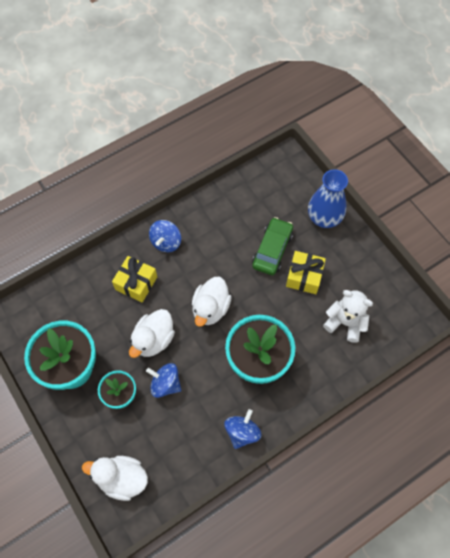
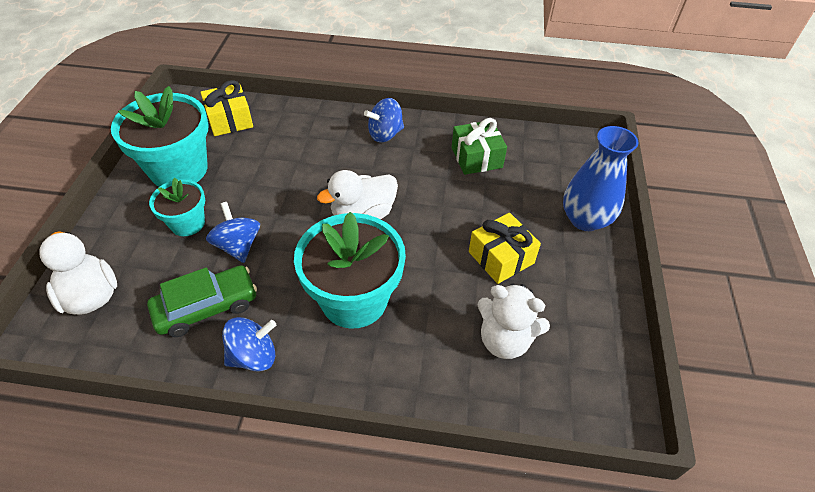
camera: 40 degrees right, 15 degrees down
(136, 283) = (318, 147): yellow gift -> yellow gift (230, 120)
(153, 340) = (276, 201): white duck -> none
(234, 218) = (476, 157): none -> green gift
(272, 250) = (489, 209): green car -> green car (207, 307)
(345, 322) = (505, 340): white teddy bear -> white teddy bear turned 135 degrees clockwise

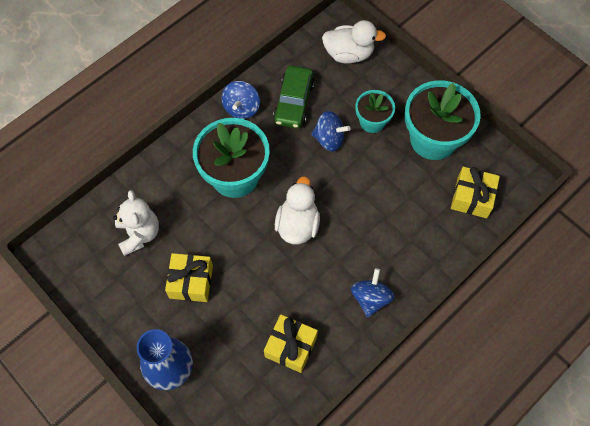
camera: 130 degrees right, 15 degrees up
(476, 157) = (290, 347): green gift -> yellow gift
(505, 340) = (139, 234): white teddy bear -> white teddy bear turned 105 degrees clockwise

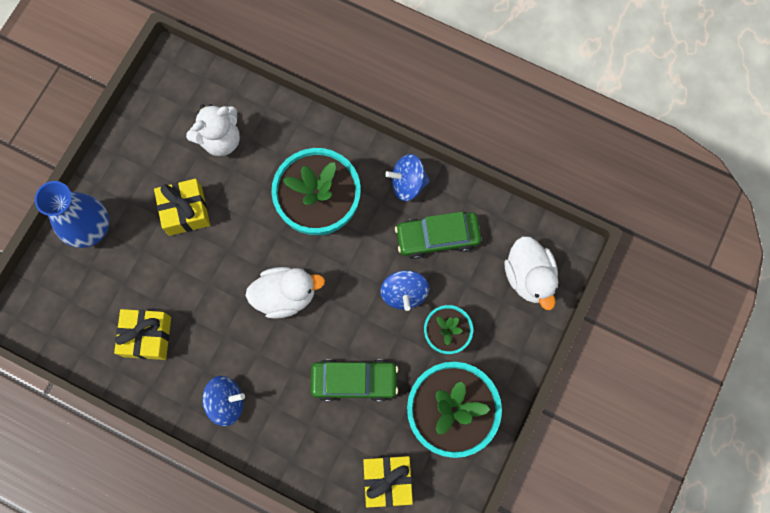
camera: 70 degrees right, 10 degrees up
(386, 196) = (354, 381): none -> green car

